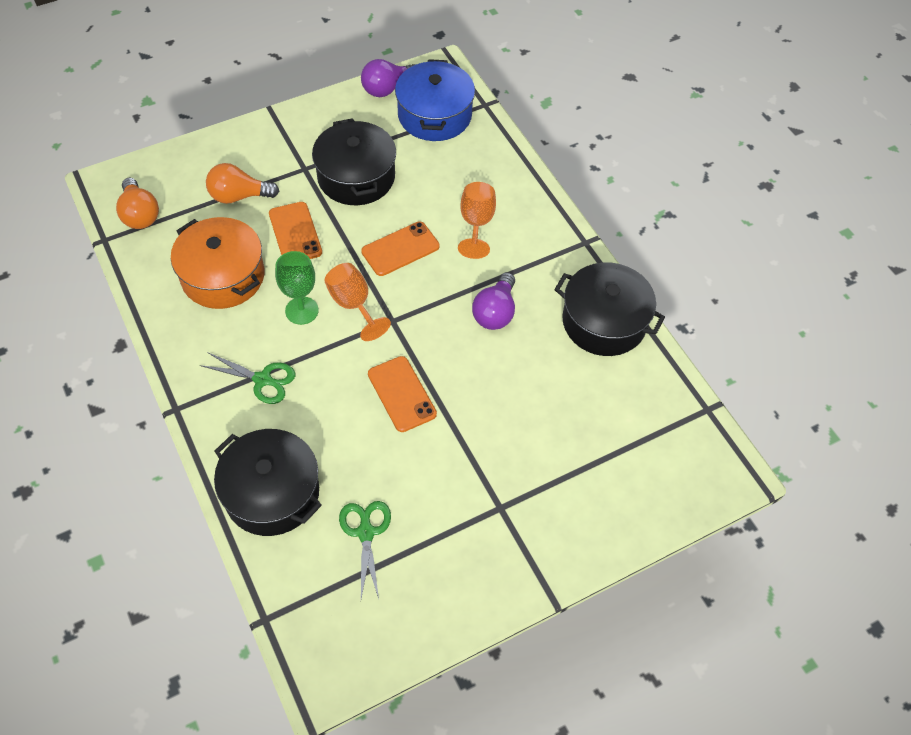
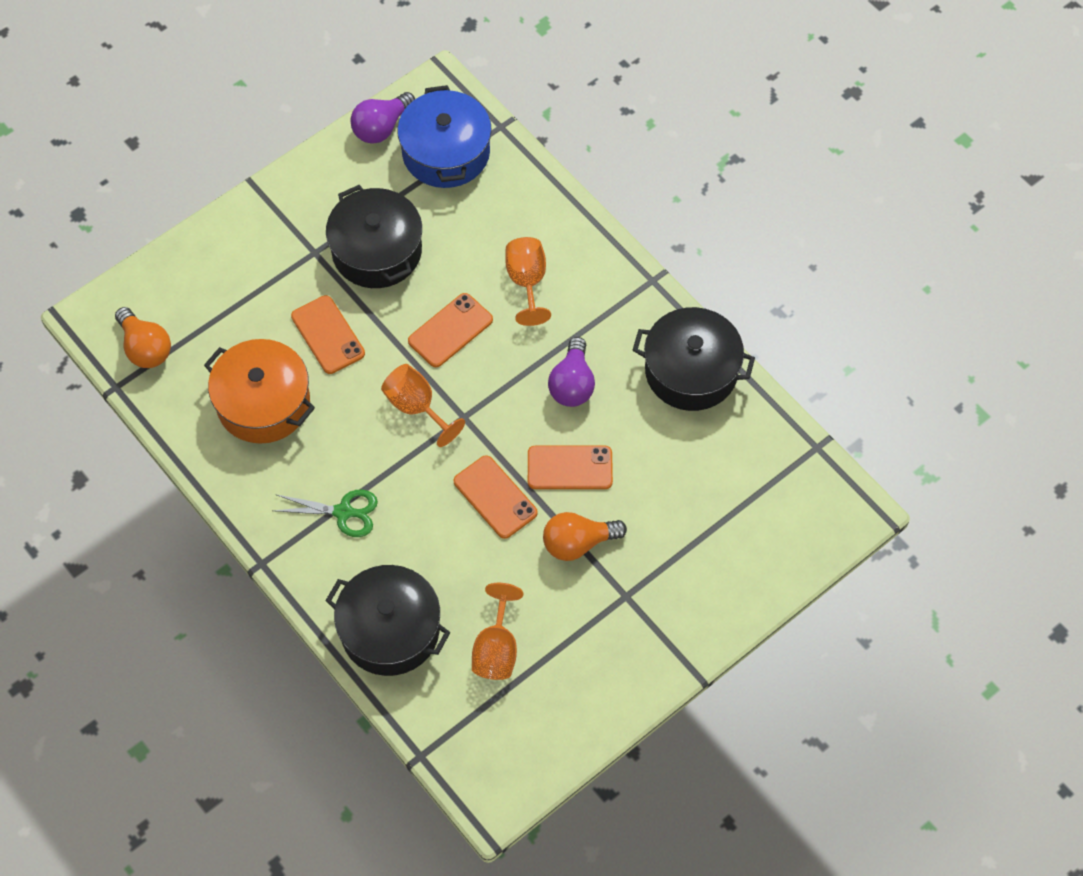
camera: 10 degrees left, 5 degrees up
(239, 196) = (250, 302): orange light bulb -> orange light bulb (578, 543)
(302, 310) = (362, 425): green goblet -> none
(366, 531) = (496, 649): green scissors -> orange goblet
(475, 382) = (569, 468): none -> orange phone

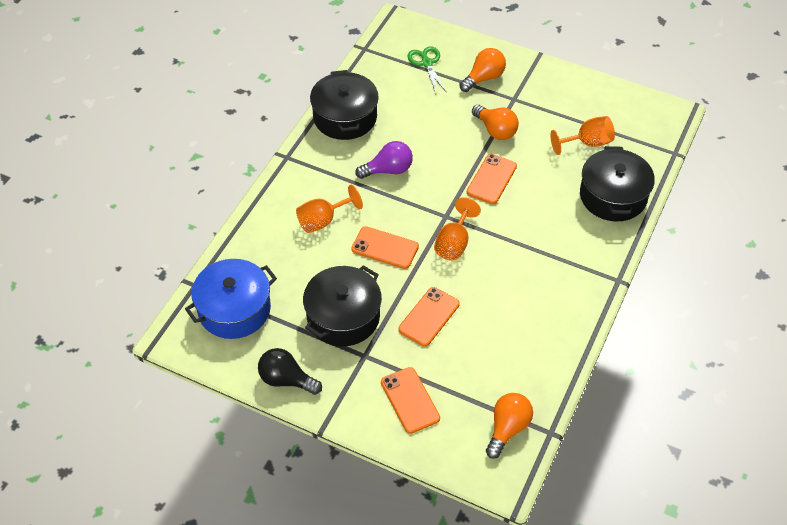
camera: 115 degrees left, 10 degrees down
(263, 403) = (505, 331): orange pot -> none
(327, 170) = (286, 380): none -> black light bulb
(344, 512) = (553, 251): green scissors -> green scissors (426, 63)
(381, 127) = (229, 360): purple light bulb -> none
(569, 468) = (448, 151): orange phone -> orange phone (410, 400)
(685, 576) = (483, 78): none -> orange light bulb

